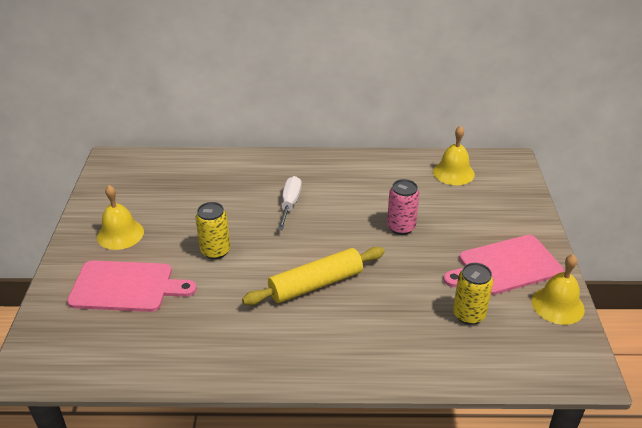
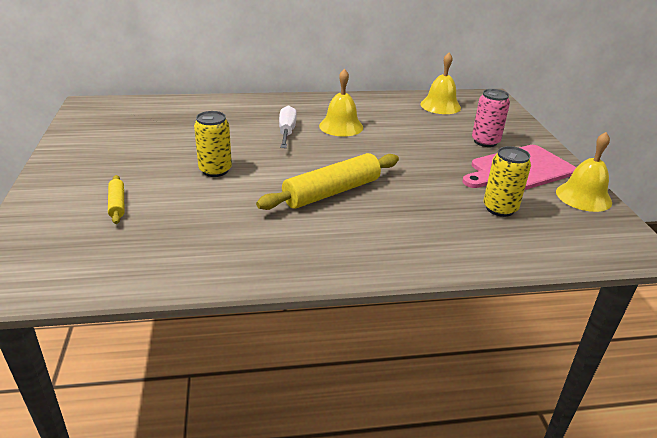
camera: 10 degrees left, 5 degrees down
(120, 234) = (105, 161): yellow bell -> yellow bell (341, 126)
(126, 287) = (117, 204): pink cutting board -> yellow rolling pin
(401, 227) = (405, 145): pink can -> pink can (485, 142)

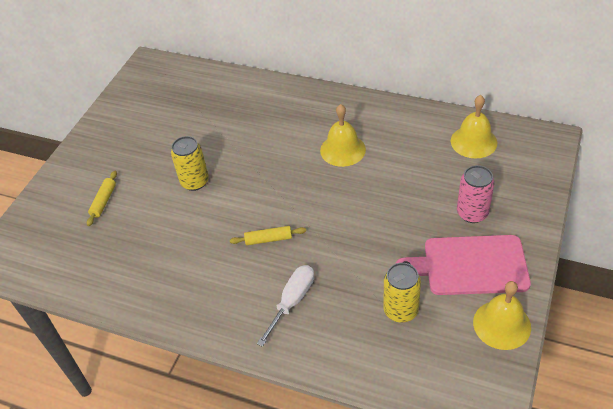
camera: 35 degrees right, 15 degrees up
(287, 132) = (287, 145): white screwdriver -> white screwdriver (292, 301)
(332, 192) = (268, 239): yellow rolling pin -> yellow rolling pin, size x0.49

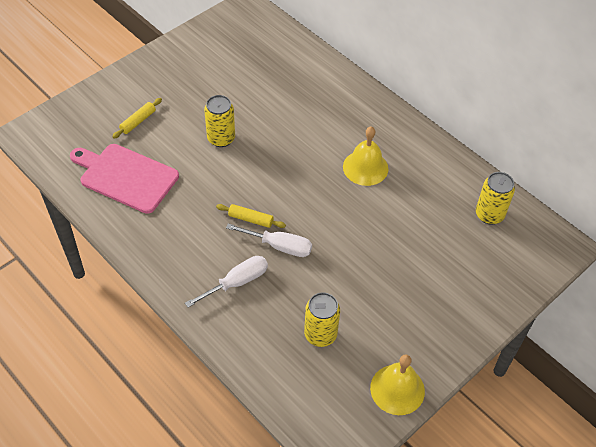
camera: 20 degrees right, 5 degrees up
(311, 251) = (279, 246): none -> white screwdriver
(470, 265) = (406, 325): pink cutting board -> pink cutting board (126, 177)
(472, 213) = (440, 280): pink can -> none
(473, 141) = (489, 215): yellow bell -> yellow can

